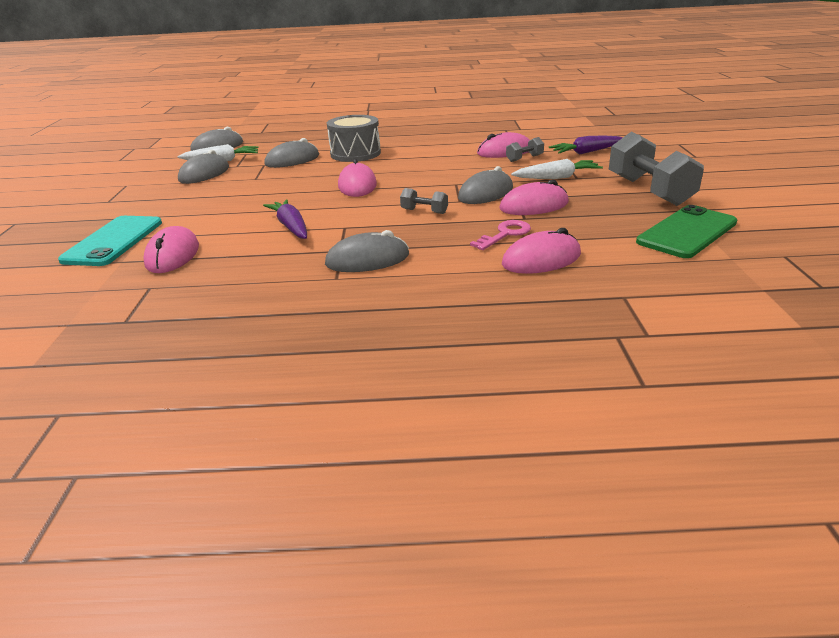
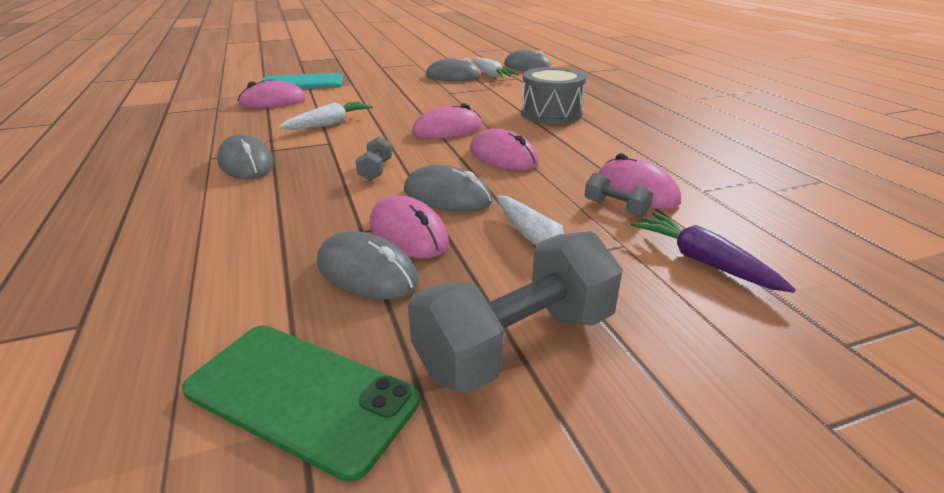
camera: 70 degrees right, 0 degrees up
(291, 227) = (329, 124): purple carrot -> white carrot
(292, 160) = (509, 95): grey mouse -> grey mouse (367, 272)
(505, 234) = (304, 223): pink key -> none
(541, 259) = (220, 254): pink mouse -> pink mouse (503, 156)

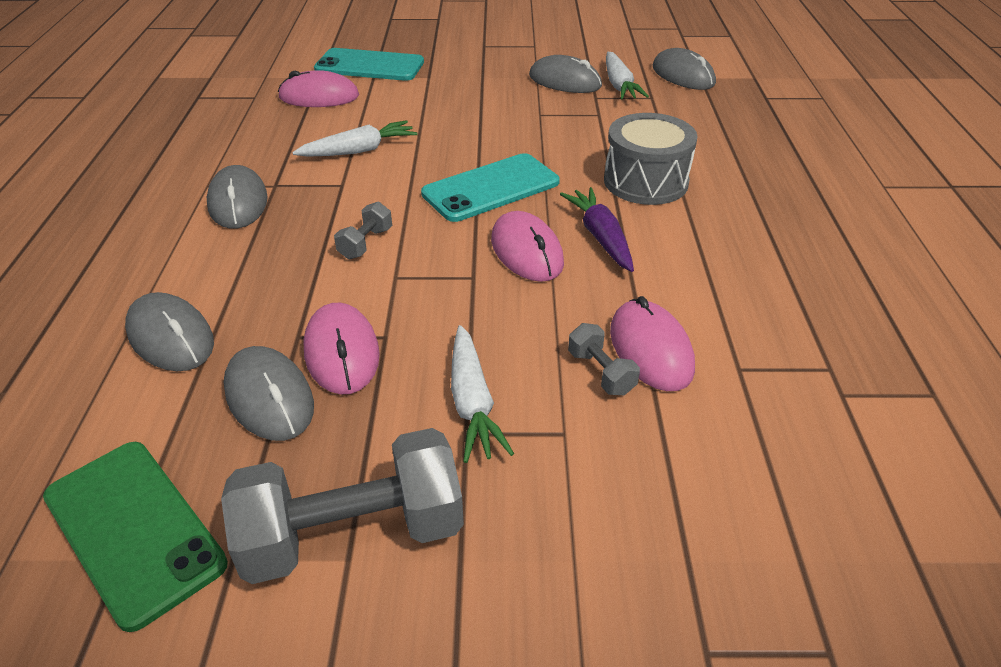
camera: 20 degrees right, 10 degrees up
(447, 130) = (491, 188): pink mouse -> turquoise phone
(447, 196) = (417, 305): grey mouse -> grey mouse (171, 337)
(702, 261) = (639, 484): purple carrot -> purple carrot (600, 237)

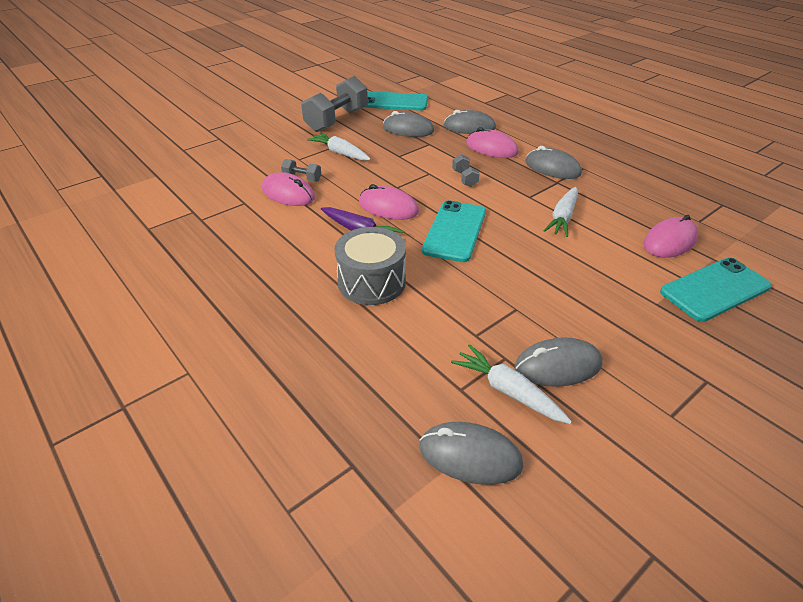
camera: 140 degrees right, 0 degrees up
(133, 530) = (394, 102): green phone -> turquoise phone
(342, 352) = (406, 146): pink mouse -> pink mouse (491, 148)

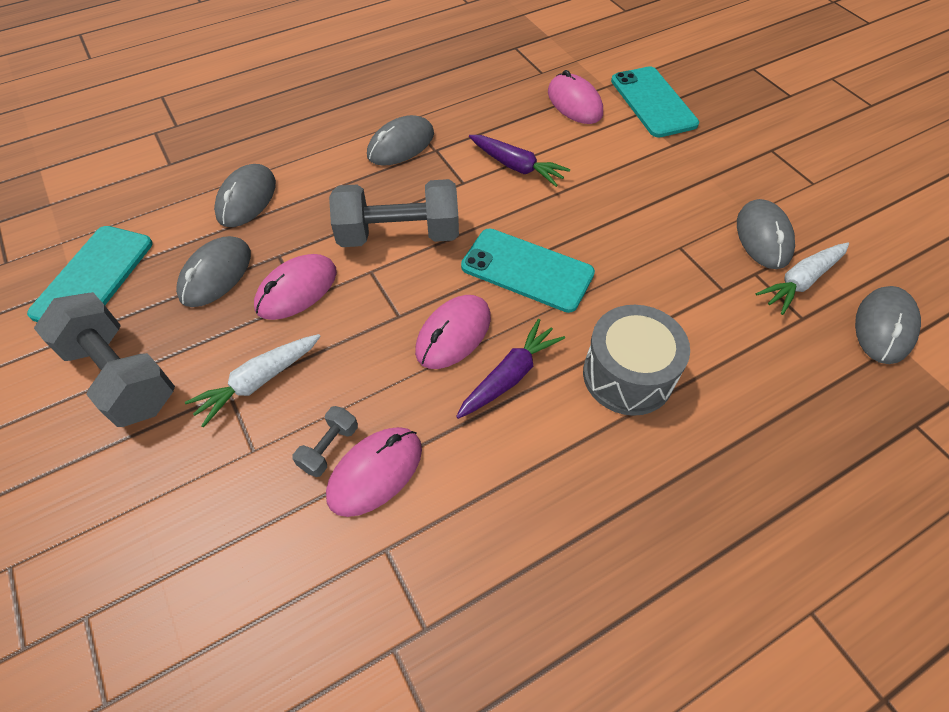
camera: 80 degrees left, 15 degrees up
(464, 178) = (399, 235): grey dumbbell -> grey dumbbell, size x2.22
(491, 148) = (324, 189): pink mouse -> pink mouse (297, 290)
(562, 218) = (517, 167): white carrot -> purple carrot

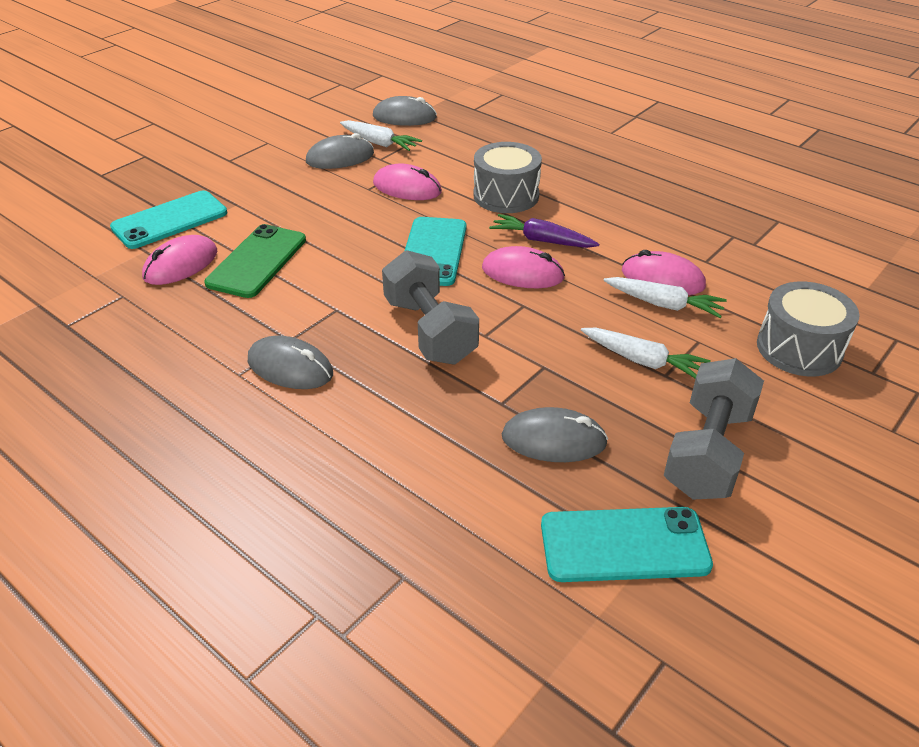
camera: 110 degrees left, 15 degrees down
(174, 554) = (799, 348): none -> grey drum
(246, 199) = (433, 463): grey mouse -> none
(297, 290) = (535, 374): pink mouse -> pink mouse (407, 188)
(329, 448) = (664, 304): grey dumbbell -> white carrot
(517, 167) = (299, 281): purple carrot -> none
(561, 146) = (257, 261): none -> green phone

